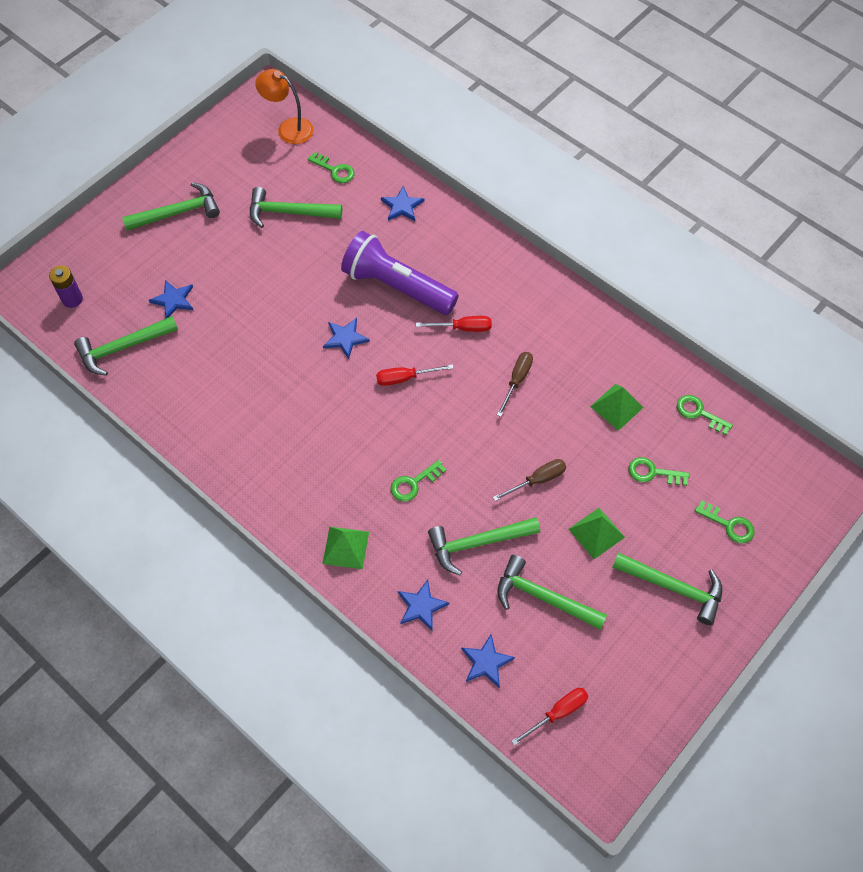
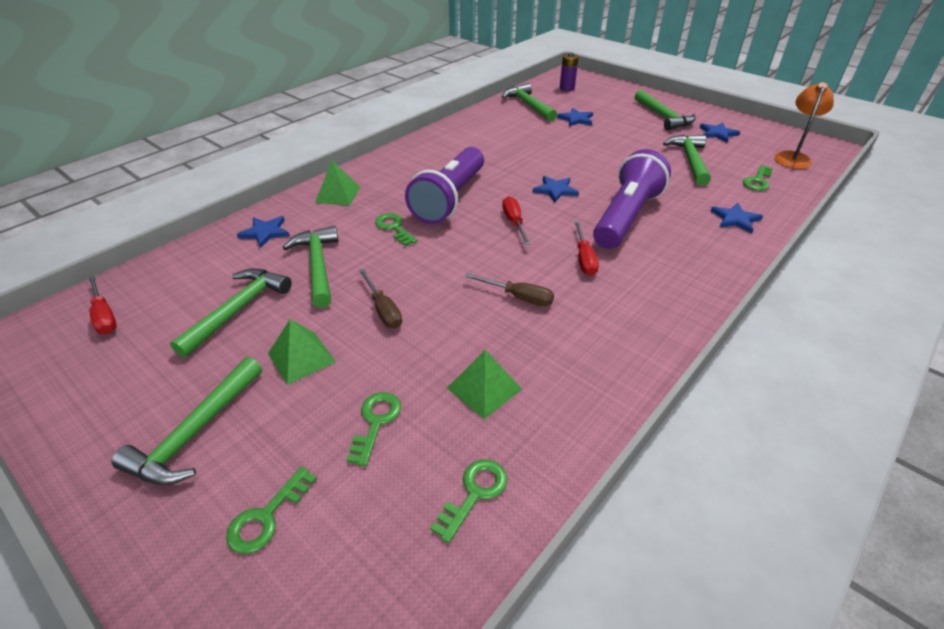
camera: 90 degrees right, 20 degrees down
(359, 435) = (449, 199): none -> purple flashlight
(486, 662) = (189, 269): blue star -> blue star (717, 133)

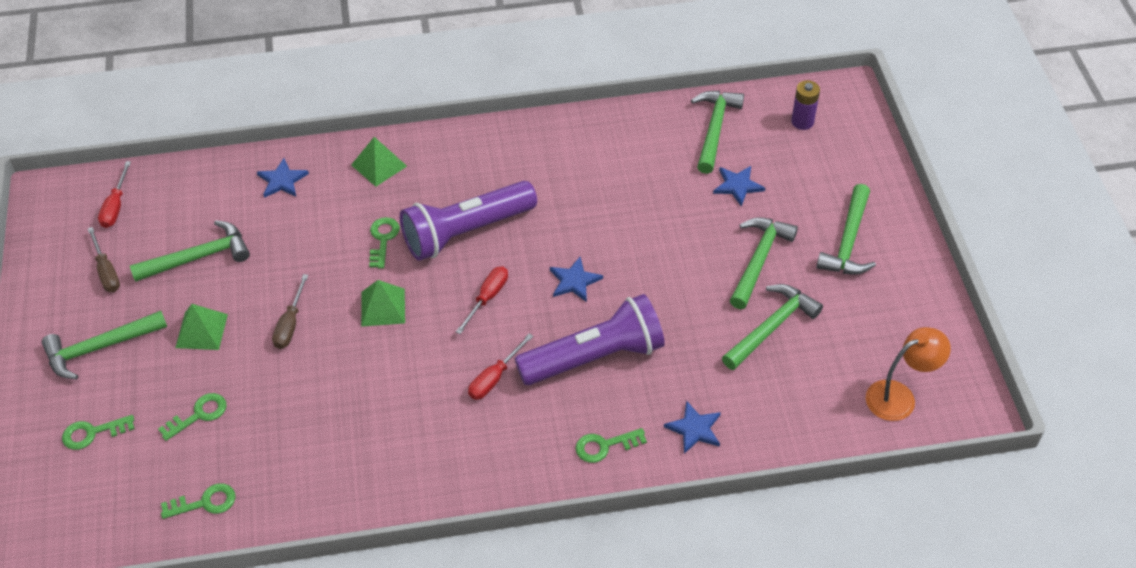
camera: 40 degrees right, 10 degrees up
(318, 266) = (287, 246): green hammer -> green hammer (758, 260)
(484, 388) = (286, 439): green pyramid -> green pyramid (383, 307)
(518, 297) = (396, 380): brown screwdriver -> brown screwdriver (106, 271)
(717, 133) = (870, 308): blue star -> none
(757, 181) = (799, 400): green key -> green key (604, 446)

